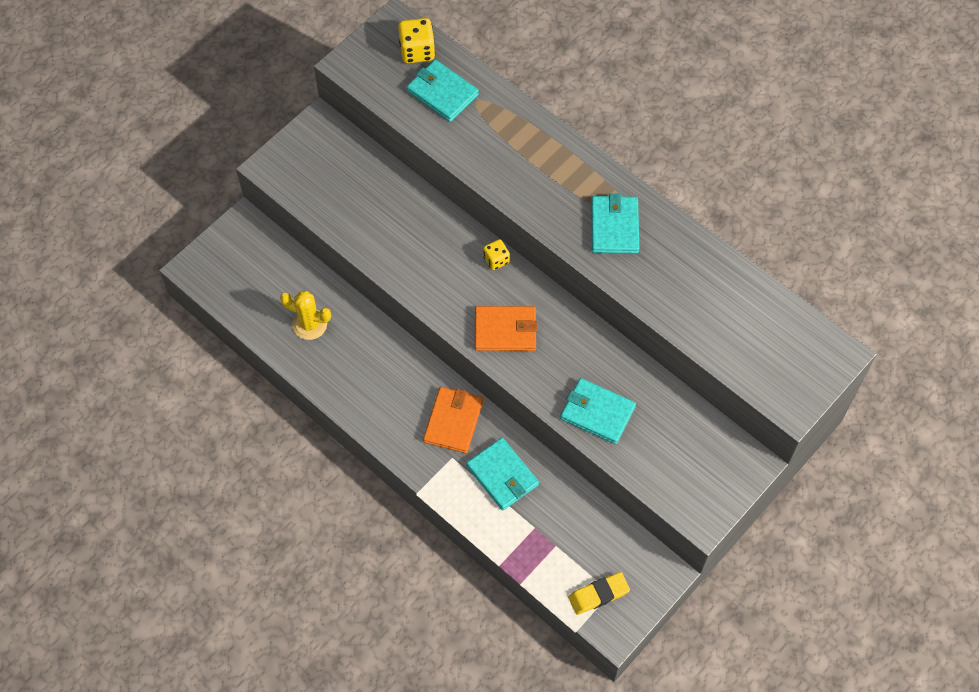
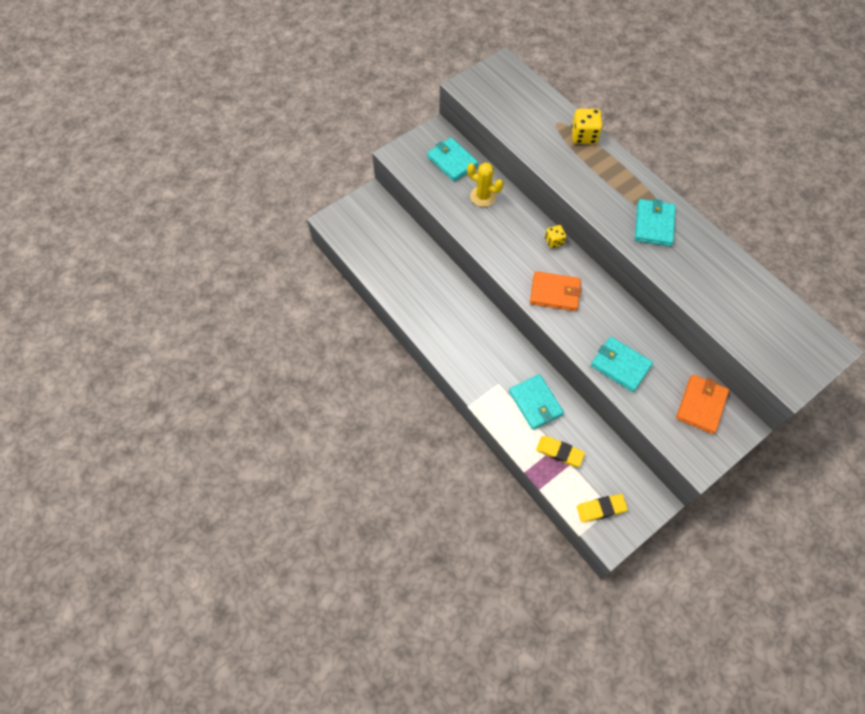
camera: 10 degrees right, 0 degrees up
(309, 324) = (407, 271): yellow cactus -> yellow cactus (483, 196)
(417, 51) = (517, 84): yellow dice -> yellow dice (584, 136)
(442, 93) = (532, 113): turquoise wallet -> turquoise wallet (452, 161)
(453, 421) = (503, 356): orange wallet -> orange wallet (701, 405)
(540, 533) = (559, 452): none -> yellow eraser

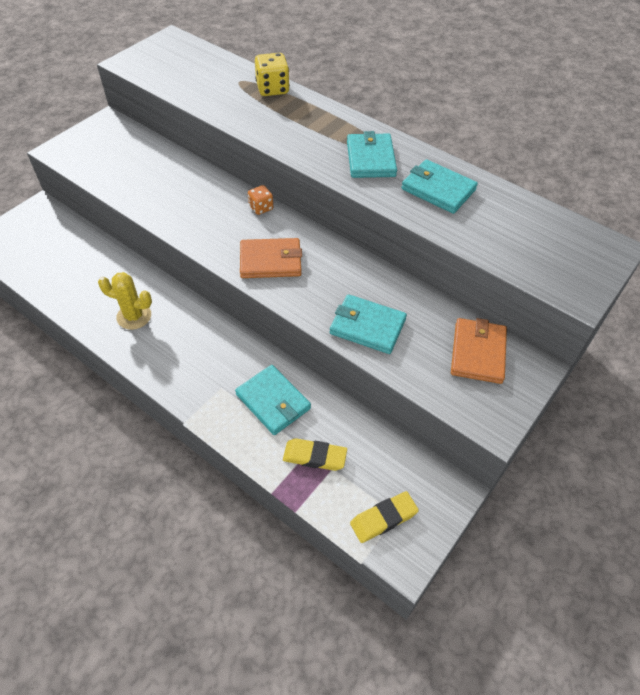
camera: 15 degrees left, 10 degrees down
(452, 161) = (127, 147): turquoise wallet -> turquoise wallet (438, 189)
(483, 196) = (168, 176): yellow cactus -> yellow cactus (134, 316)
(554, 241) = (261, 208): yellow dice -> orange dice

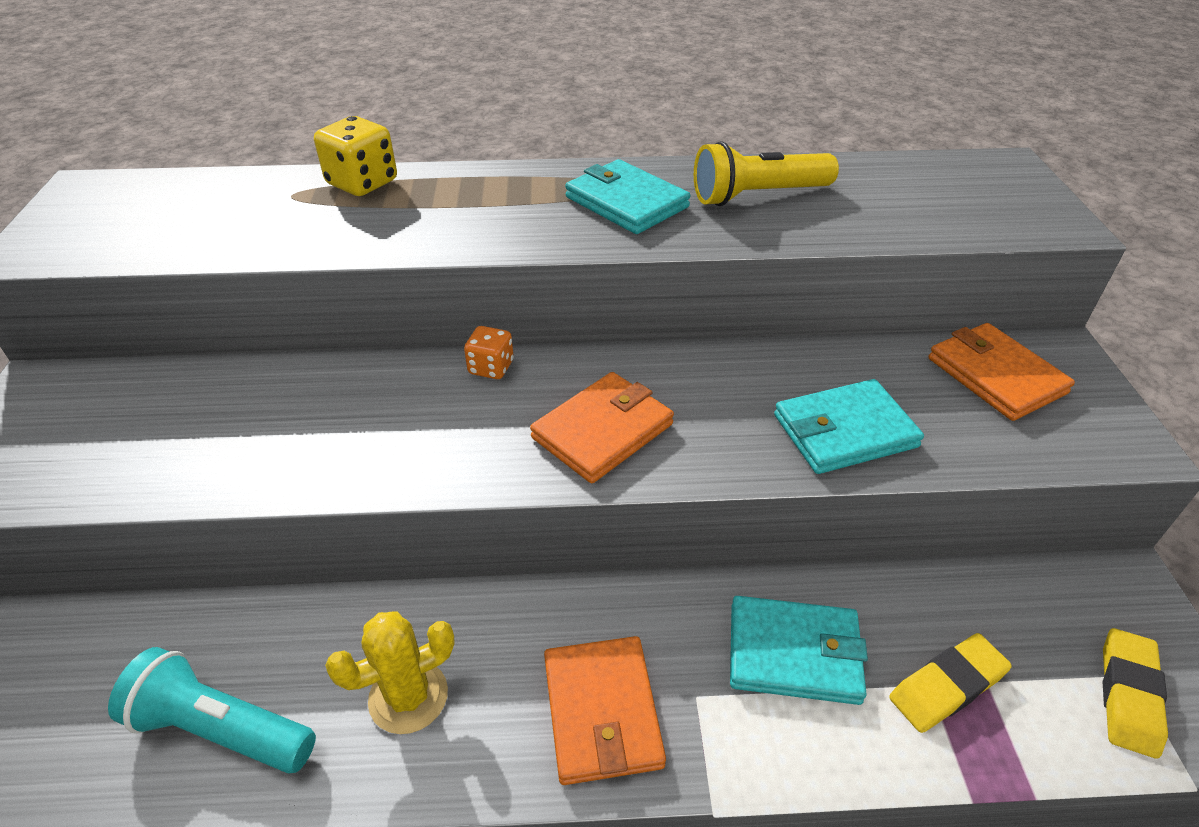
camera: 40 degrees left, 10 degrees down
(75, 285) = (220, 729): none -> turquoise flashlight
(185, 367) = (601, 712): none -> orange wallet
(438, 189) = (757, 196): turquoise wallet -> yellow flashlight

